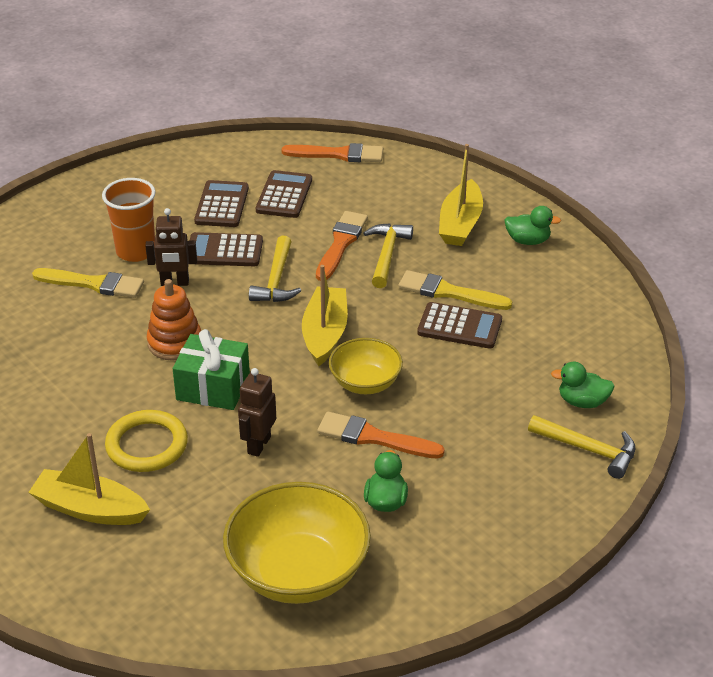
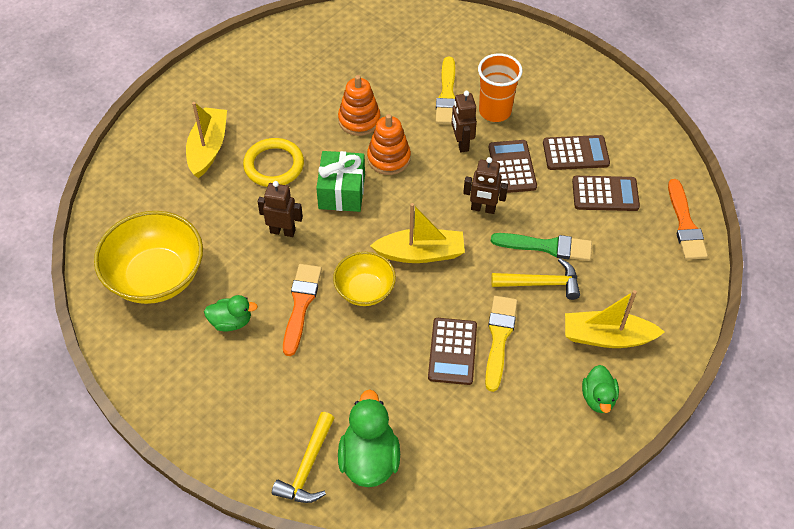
camera: 80 degrees right, 15 degrees up
(101, 361) = (359, 120): none -> orange stacking toy
(276, 280) = (483, 209): yellow hammer -> brown robot
(341, 244) = (547, 246): orange brush -> green brush
(582, 402) = (369, 459): green duck -> green duck, size x1.65

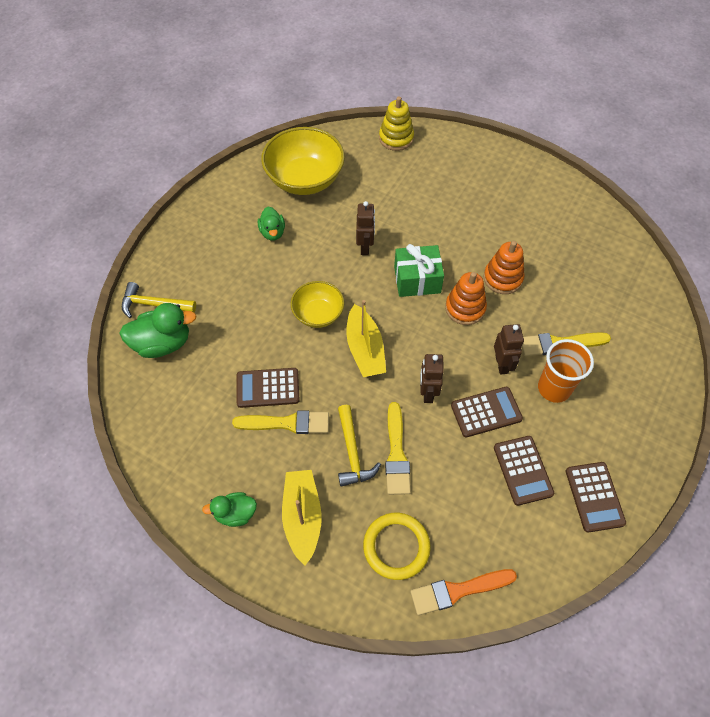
camera: 80 degrees right, 5 degrees up
(125, 173) = (396, 138): none -> yellow stacking toy
(208, 148) = (436, 181): yellow boat -> none
(274, 165) = (432, 227): yellow ring -> yellow ring (396, 547)
(301, 305) = (296, 273): orange brush -> none
(461, 143) = (502, 364): brown robot -> brown robot turned 105 degrees clockwise
(547, 246) = (396, 453): green brush -> yellow brush
(605, 194) = (476, 504): brown calculator -> brown calculator (594, 497)

